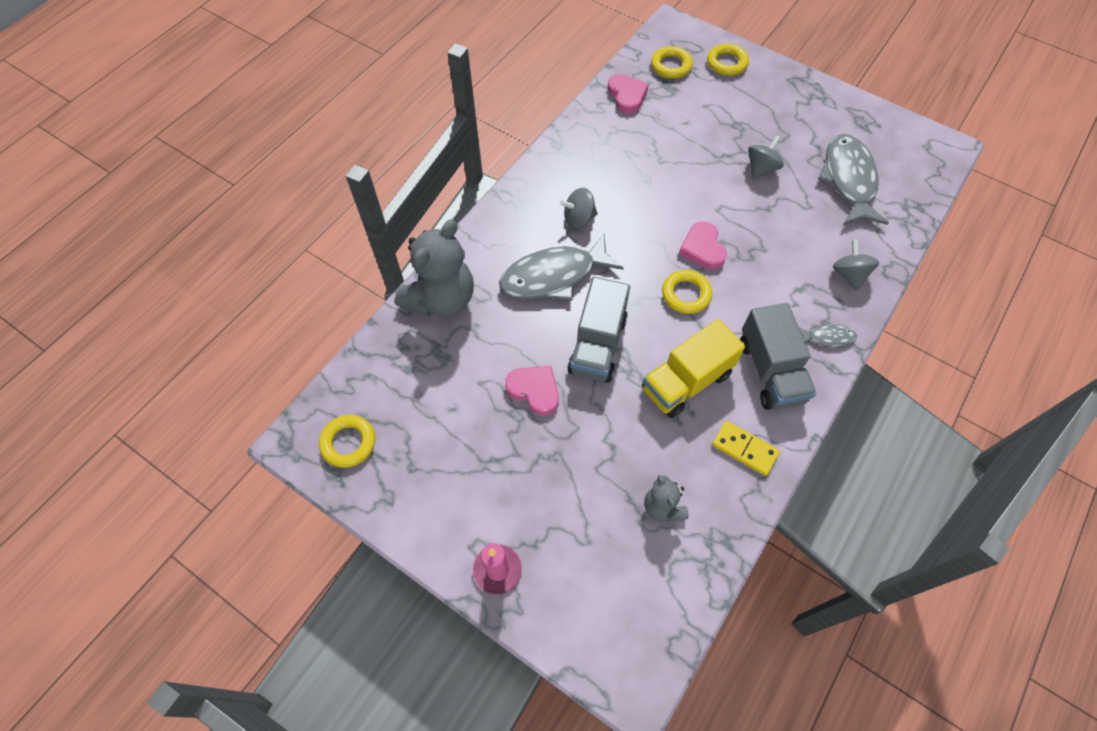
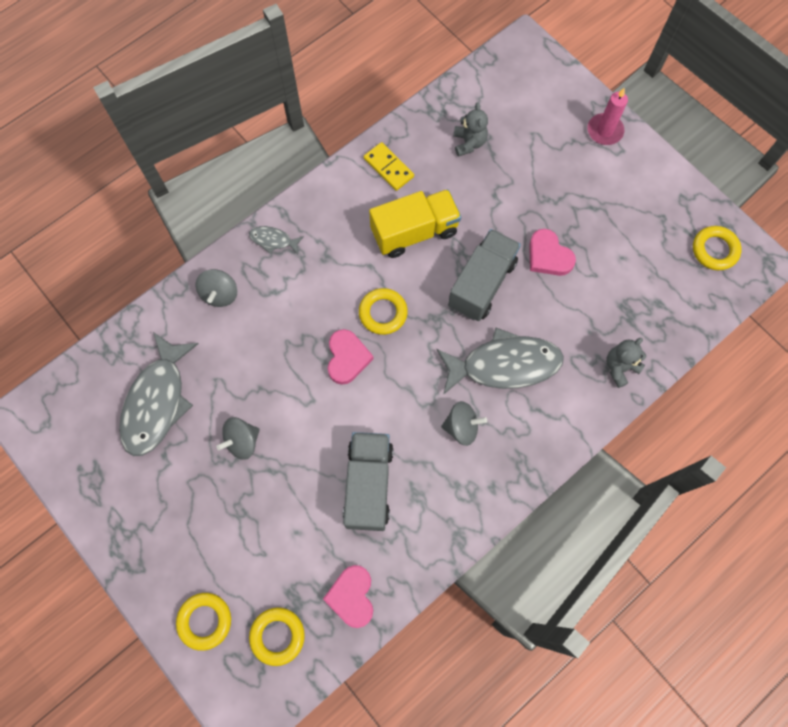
camera: 165 degrees left, 10 degrees up
(441, 299) = (620, 367): grey teddy bear -> grey teddy bear, size x0.51
(770, 371) = (338, 223): grey truck -> grey truck (368, 485)

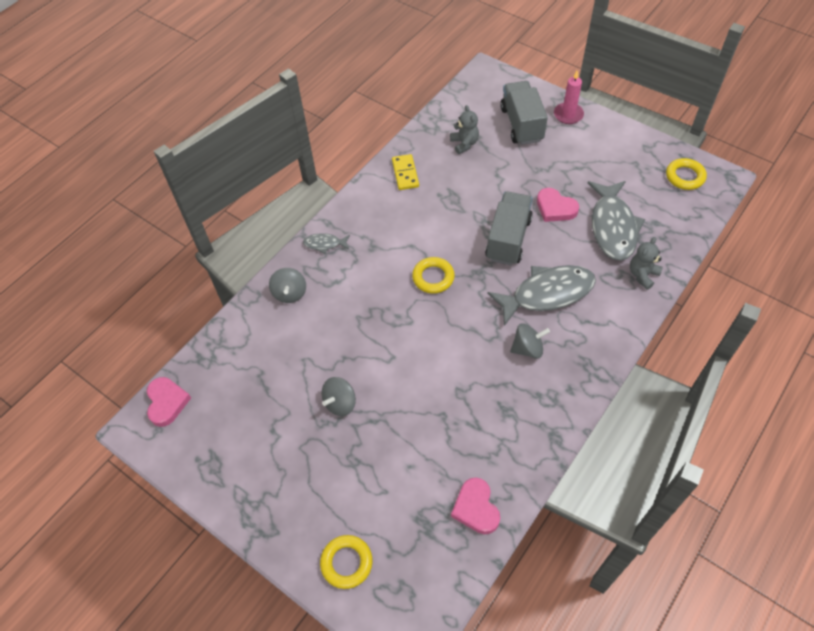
camera: 10 degrees left, 15 degrees down
(157, 402) = (256, 388): grey fish -> grey fish (612, 227)
(277, 636) = (418, 559): yellow ring -> none
(347, 358) = (413, 318): pink heart -> pink heart (167, 402)
(368, 485) = (462, 412): grey truck -> grey truck (521, 124)
(388, 168) = (405, 173): yellow domino -> yellow domino turned 45 degrees clockwise
(414, 232) = (440, 214): yellow truck -> none

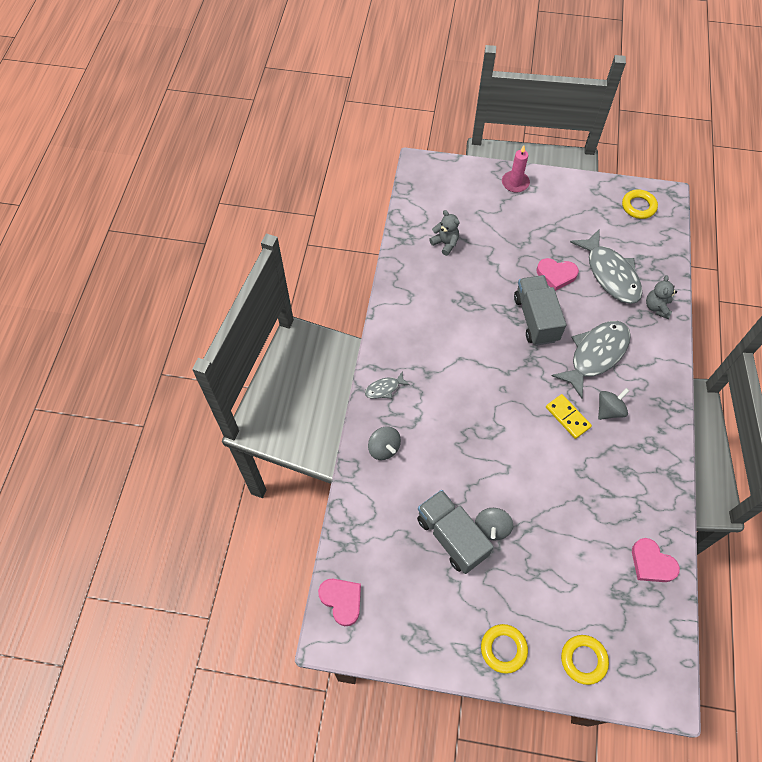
camera: 30 degrees left, 5 degrees up
(405, 173) = (412, 292): yellow domino -> yellow domino (567, 417)
(433, 277) = (496, 380): yellow ring -> yellow ring (503, 649)
(521, 124) = (482, 206): grey truck -> grey truck (451, 537)

